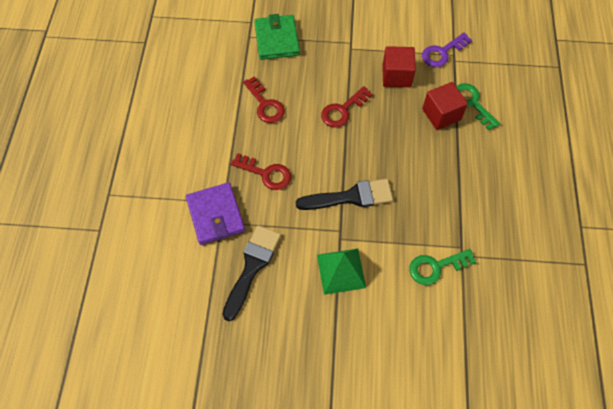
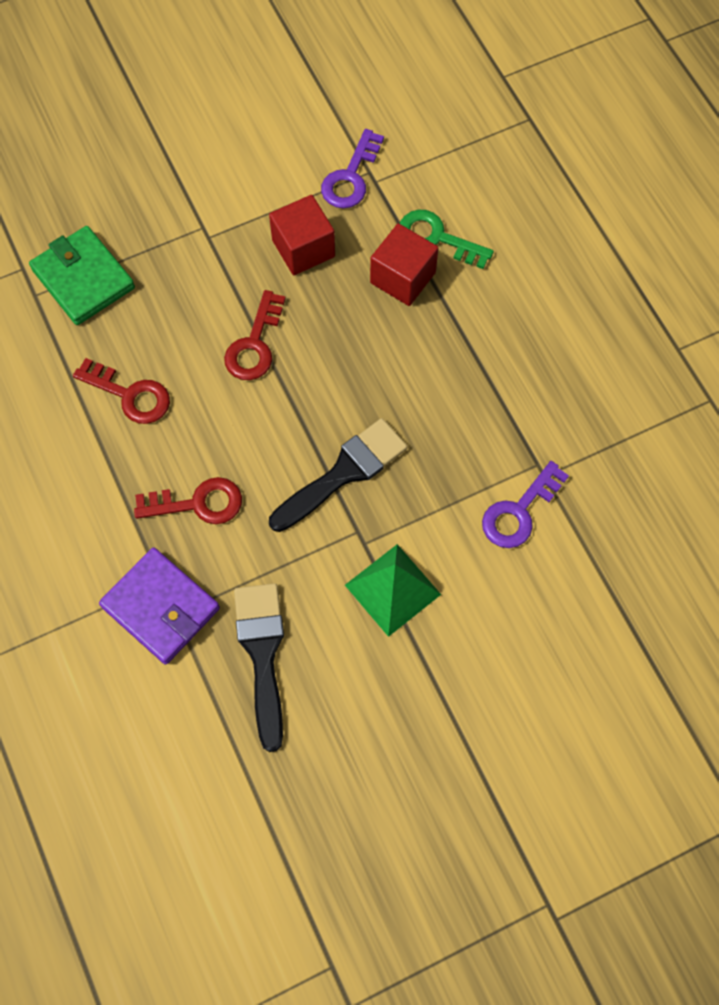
camera: 30 degrees left, 5 degrees up
(436, 267) = (519, 511): green key -> purple key

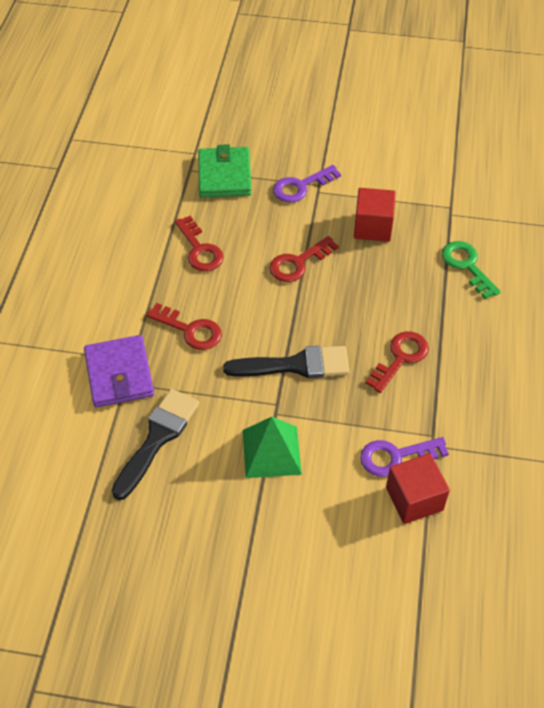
camera: 35 degrees right, 15 degrees down
(351, 177) = (436, 204): purple key -> purple key (301, 186)
(402, 278) = (425, 276): red cube -> red cube (414, 499)
(445, 395) = (400, 358): none -> red key

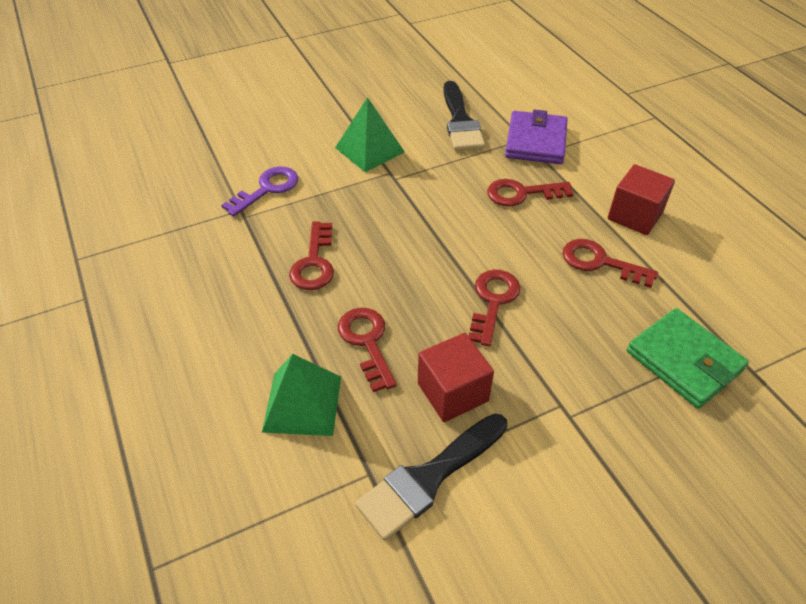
camera: 145 degrees right, 5 degrees down
(119, 374) = (535, 141): purple wallet -> purple wallet turned 60 degrees clockwise
(295, 365) = (406, 211): black brush -> black brush (428, 478)
(301, 186) = (587, 400): purple key -> none
(402, 280) = (367, 342): none -> red key
(414, 499) = (235, 170): red cube -> red cube (635, 216)
(467, 266) = (302, 403): green key -> green pyramid

